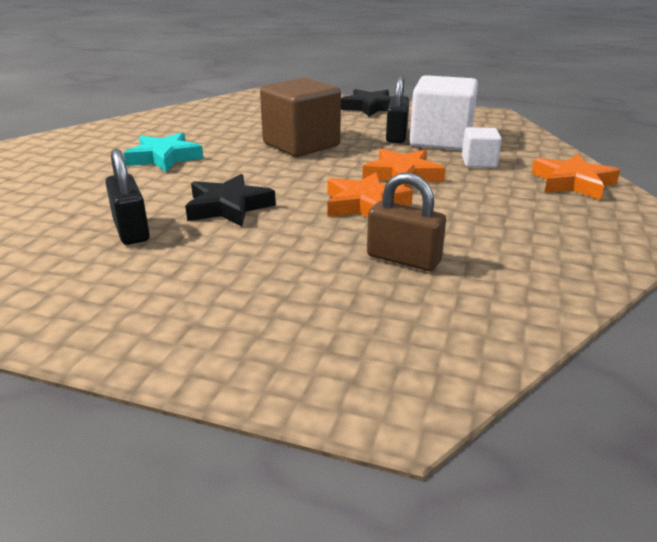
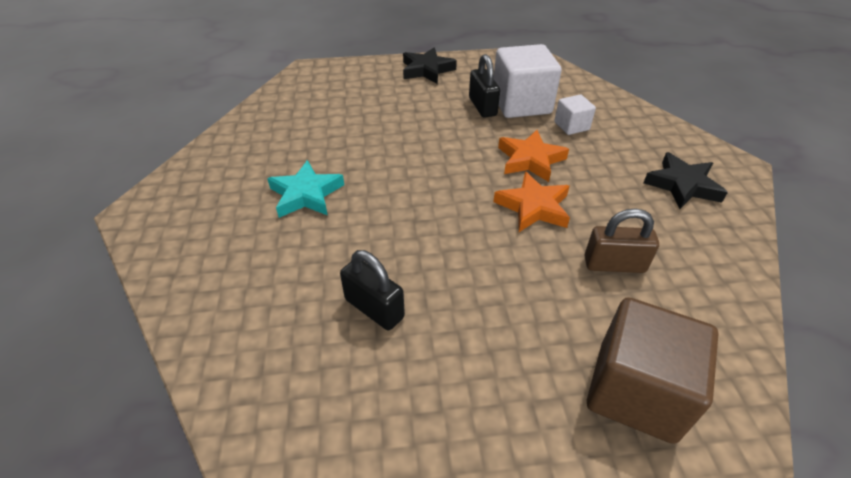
camera: 25 degrees left, 15 degrees up
(228, 207) = (429, 247): black star -> black star (682, 185)
(301, 145) = (414, 140): brown cube -> brown cube (636, 391)
(572, 183) = (652, 134): orange star -> none

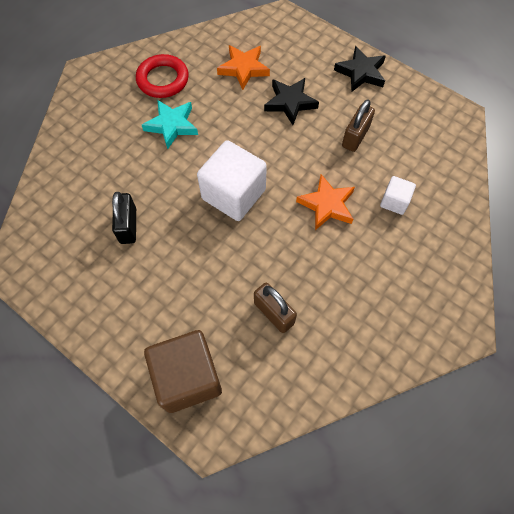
camera: 45 degrees right, 20 degrees up
(246, 167) = (163, 79): none -> red ring
(482, 106) = (355, 136): black padlock -> brown padlock
(521, 104) = (386, 155): white cube -> white cube (233, 194)
(533, 207) = (281, 239): orange star -> orange star (243, 69)
(682, 185) = (399, 307): black star -> black star (290, 102)

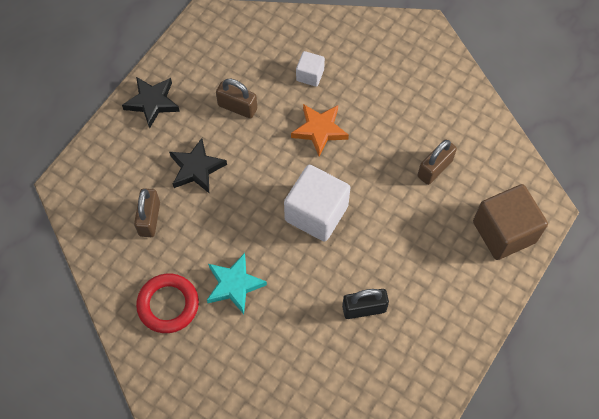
camera: 95 degrees left, 0 degrees up
(243, 69) = (149, 219): orange star -> brown padlock

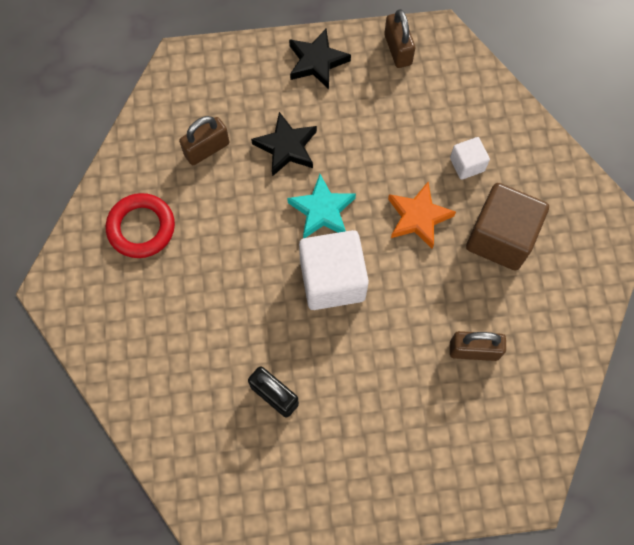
camera: 50 degrees right, 5 degrees up
(234, 285) = (204, 266): turquoise star -> turquoise star (322, 210)
(237, 107) = (376, 131): brown padlock -> brown padlock (398, 50)
(504, 232) = (466, 467): brown cube -> brown cube (500, 238)

